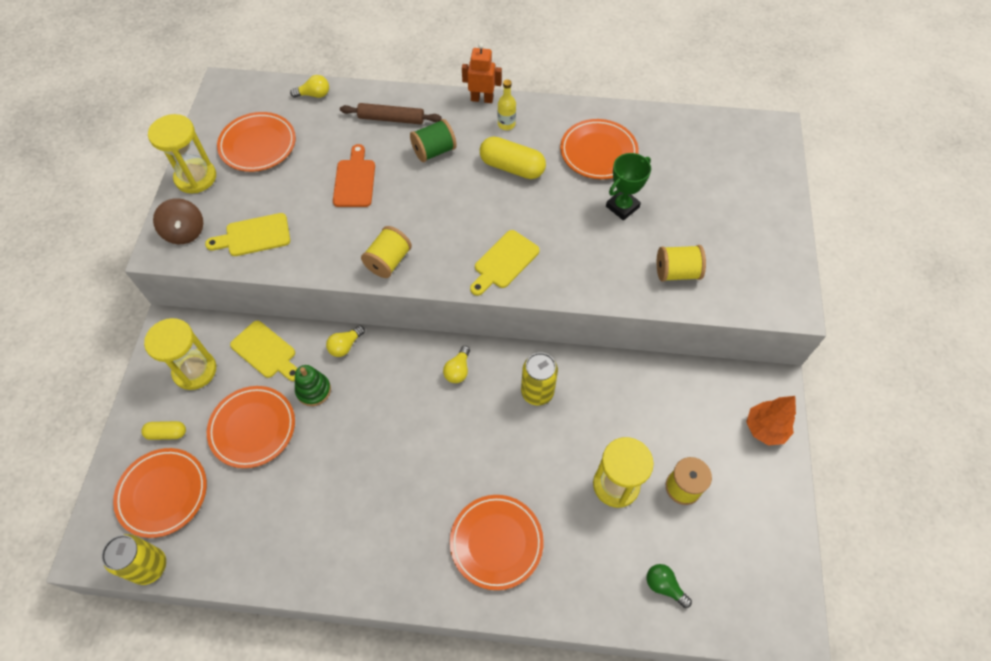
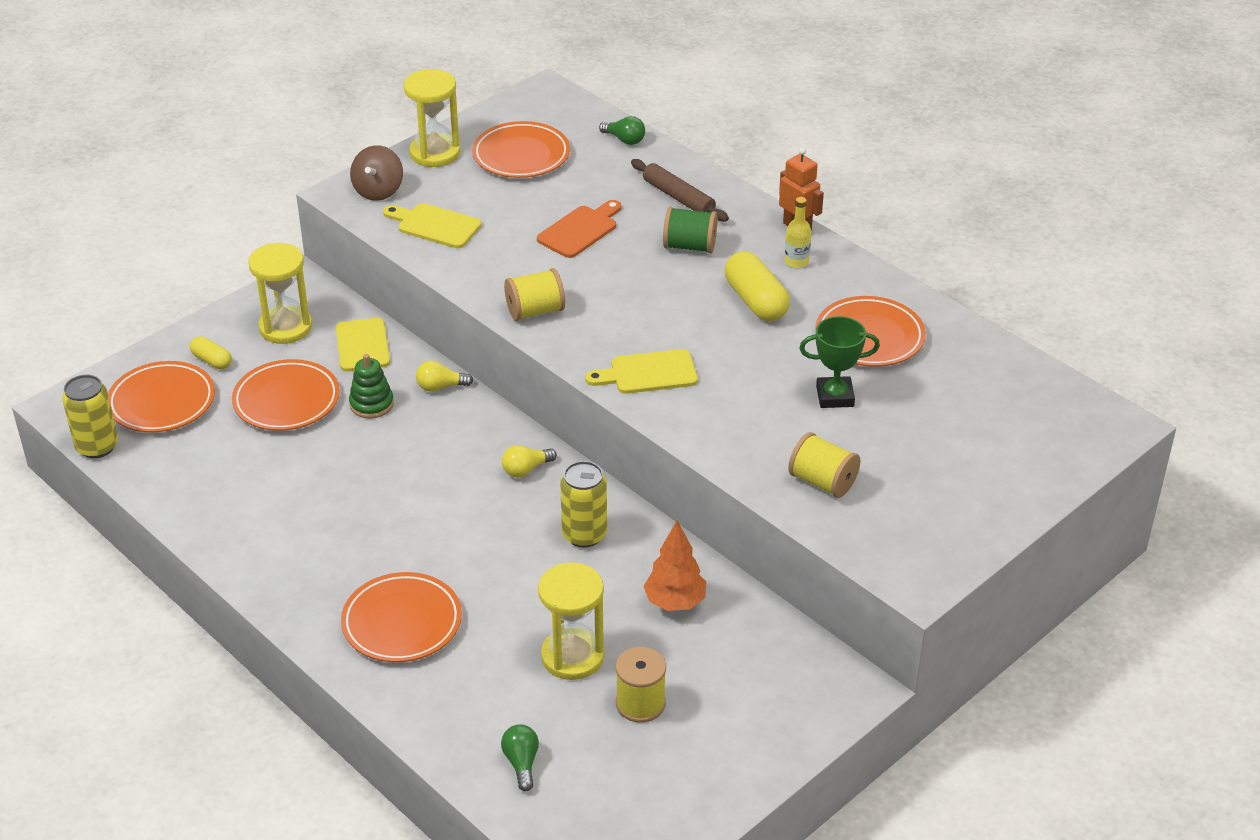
camera: 40 degrees right, 20 degrees down
(314, 95) = (624, 140): yellow light bulb -> green light bulb
(765, 429) = (795, 716): orange tree -> orange tree (675, 602)

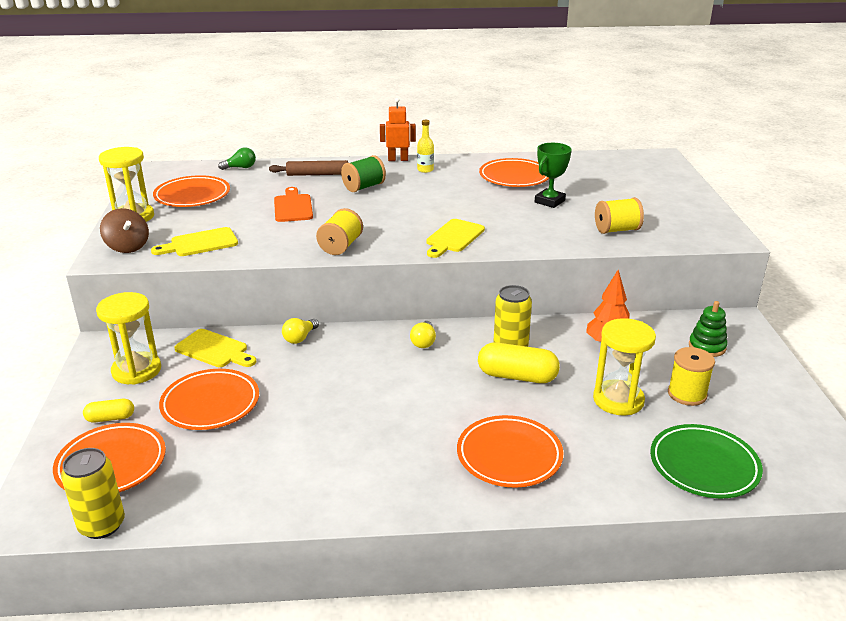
camera: 50 degrees left, 10 degrees down
(371, 404) = (273, 370): green stacking toy -> green stacking toy (707, 347)
(521, 763) = (704, 465): green light bulb -> green plate
(755, 301) = (439, 190): yellow capsule -> yellow capsule (517, 376)

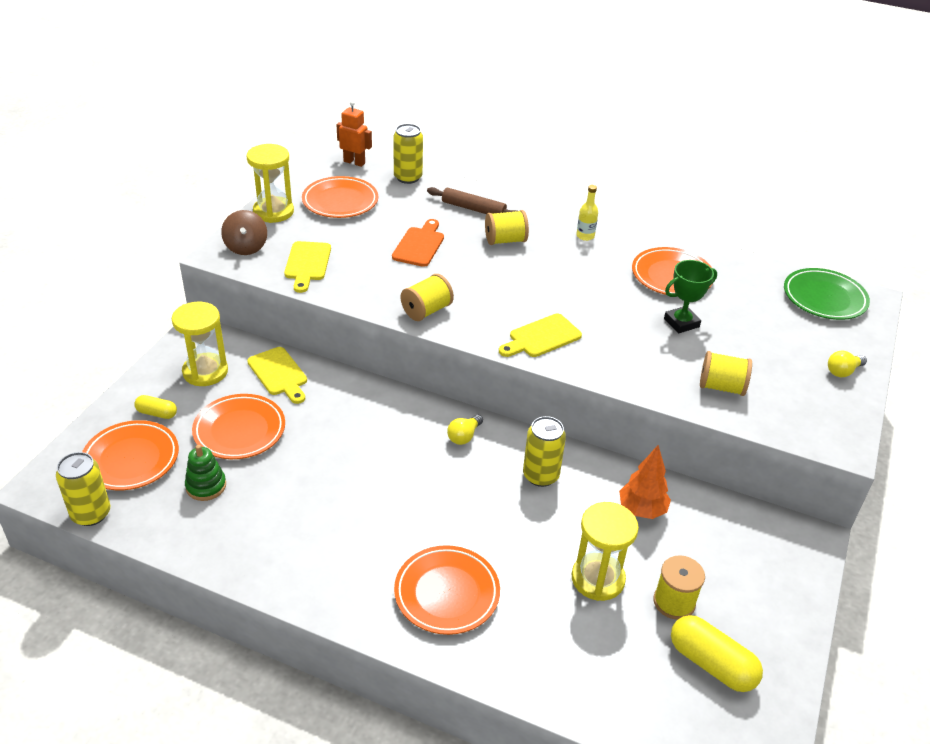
camera: 25 degrees right, 10 degrees up
(200, 243) = (307, 264): yellow cutting board -> yellow cutting board turned 90 degrees counterclockwise
(240, 168) = (408, 177): green light bulb -> yellow can
(300, 338) = (358, 388): yellow light bulb -> yellow light bulb (843, 371)
(364, 187) = (505, 240): green spool -> yellow spool
(398, 159) = (568, 213): orange robot -> orange robot (354, 162)
(517, 376) = (521, 511): yellow capsule -> yellow capsule (711, 664)
(704, 465) = (620, 687): green plate -> green plate (824, 298)
(707, 347) = (745, 556): green stacking toy -> green stacking toy (206, 486)

